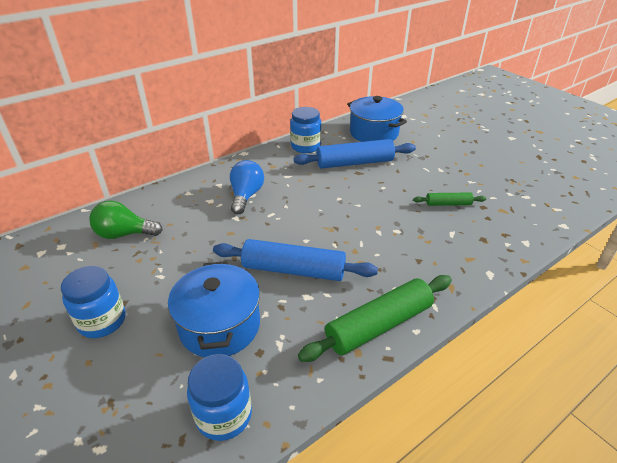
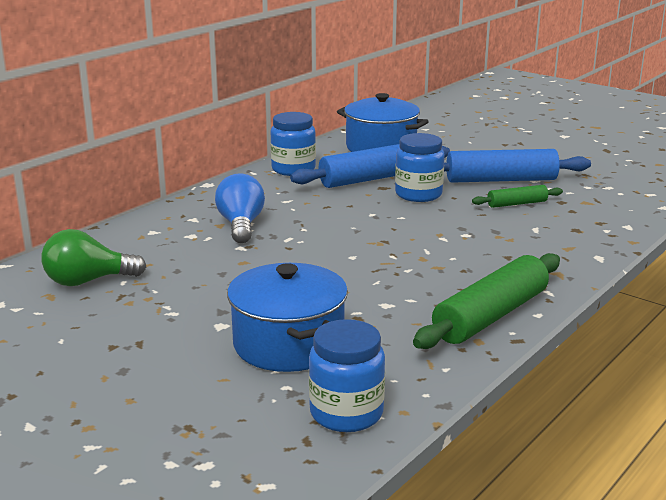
camera: 15 degrees left, 15 degrees down
(102, 321) = (120, 362): blue jar -> blue jar (418, 194)
(293, 270) = (353, 284): blue rolling pin -> blue rolling pin (501, 180)

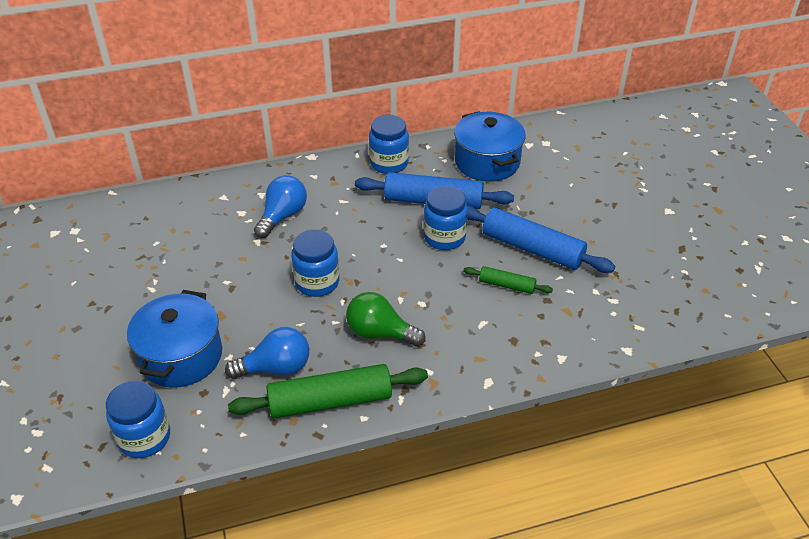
camera: 35 degrees right, 20 degrees up
(88, 281) = (138, 232): green light bulb -> green light bulb (380, 333)
(348, 253) = (317, 282): none -> blue jar
(402, 316) = (276, 368): none -> blue light bulb

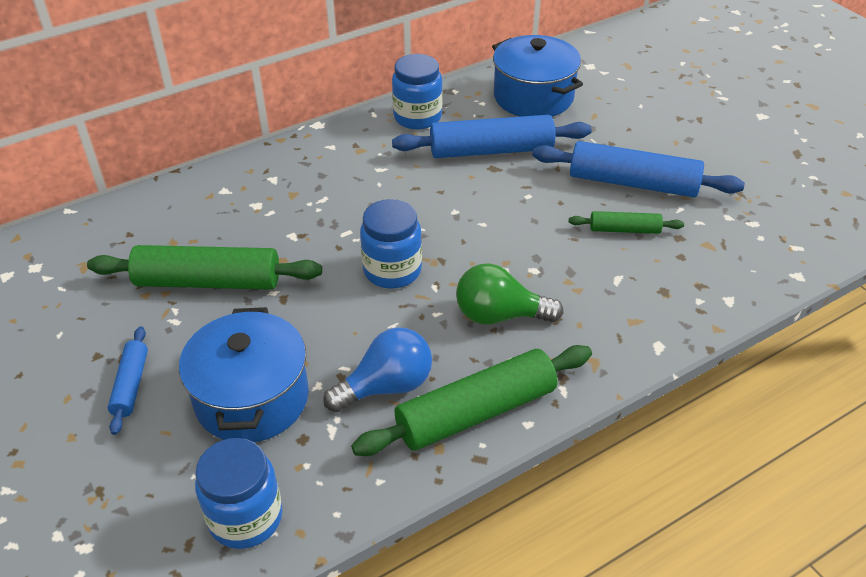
camera: 15 degrees left, 0 degrees up
(106, 329) = (131, 385): none -> blue rolling pin
(185, 264) = (208, 281): none -> green rolling pin
(283, 216) = (312, 200): blue light bulb -> none
(444, 237) = (524, 189): blue jar -> none

